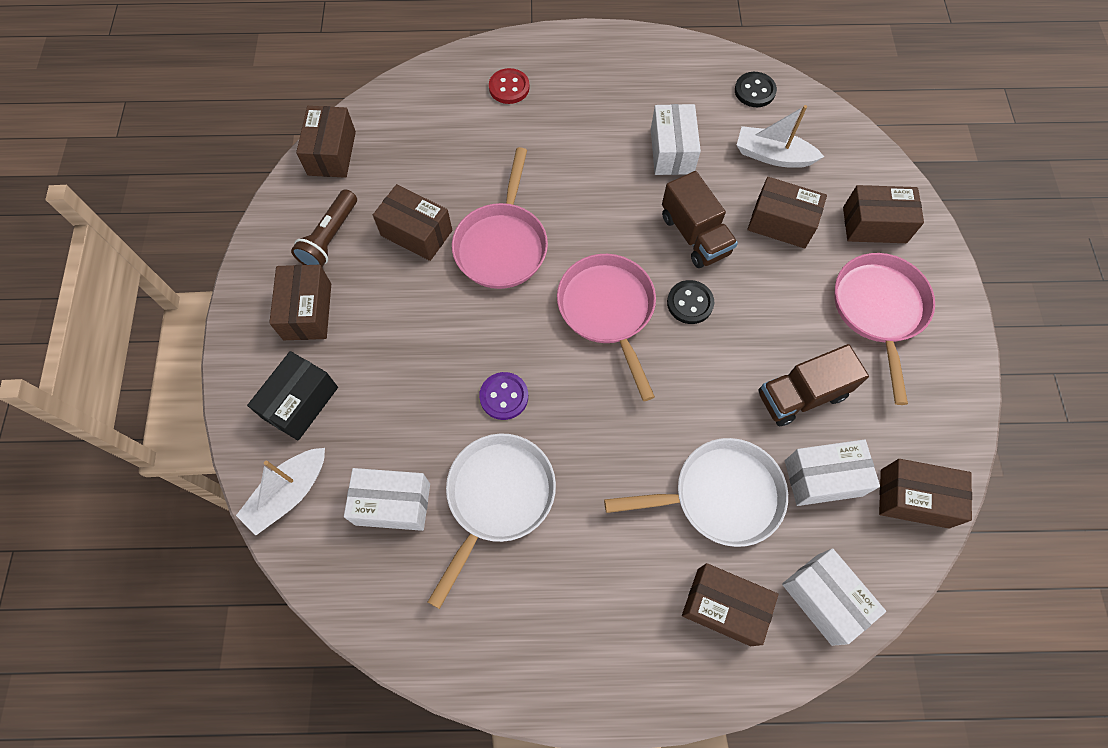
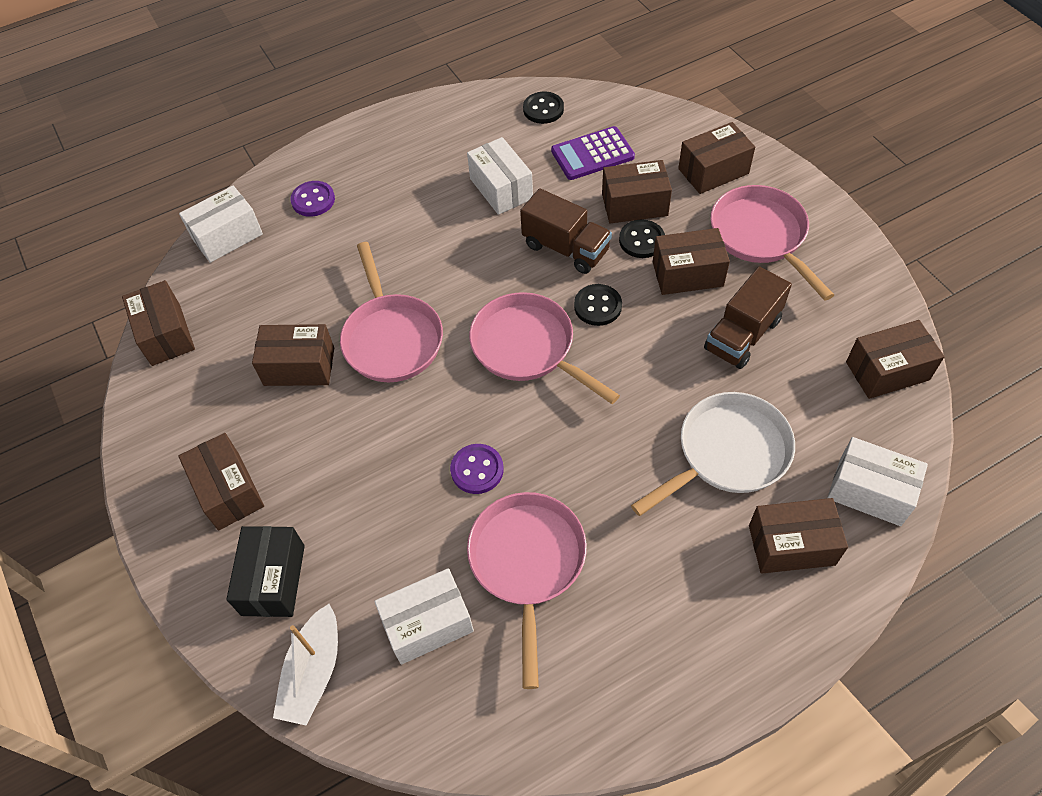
camera: 25 degrees left, 10 degrees down
(330, 238) = (211, 412): brown flashlight -> none
(497, 498) = (527, 563): white pan -> pink pan
(509, 87) = (313, 200): red button -> purple button
(766, 260) = (641, 240): none -> black button
(772, 156) = (592, 154): white boat -> purple calculator
(788, 313) = (687, 274): none -> brown box
(823, 478) = (804, 393): white box -> white box (227, 236)

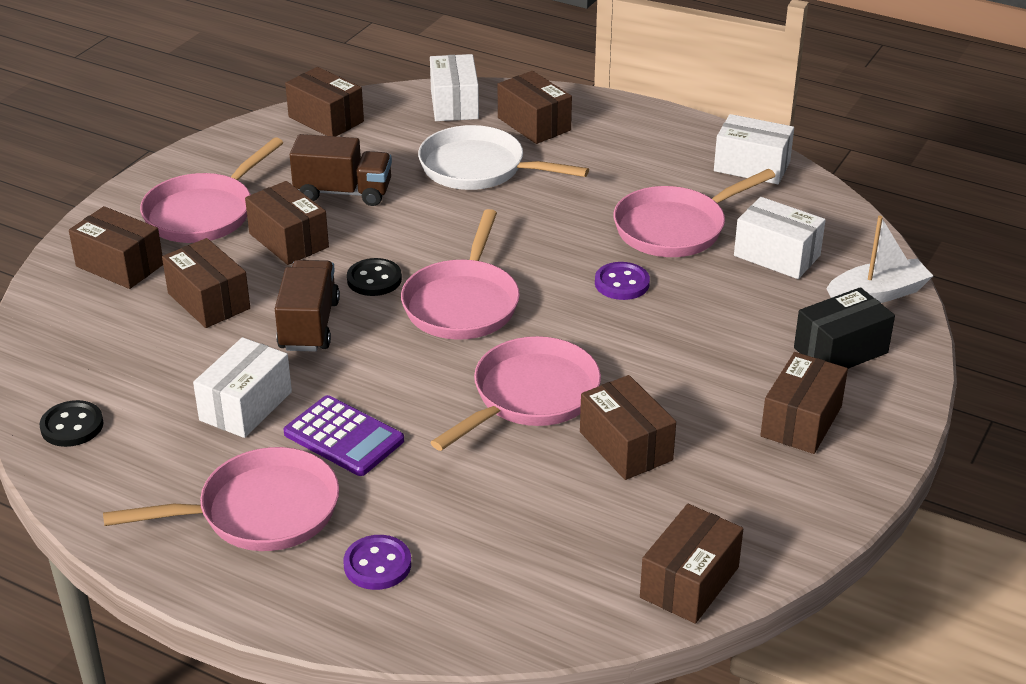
camera: 125 degrees left, 20 degrees down
(227, 236) = (501, 617): white box -> white box (752, 166)
(399, 166) = (260, 511): none -> pink pan
(592, 154) = (139, 357): purple calculator -> purple calculator (344, 437)
(641, 240) = (261, 280): black button -> none

